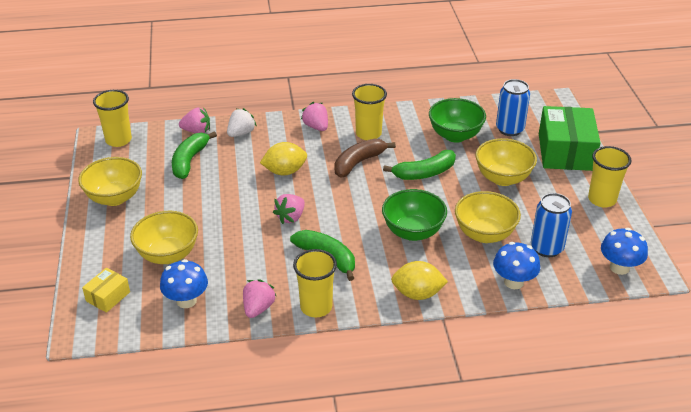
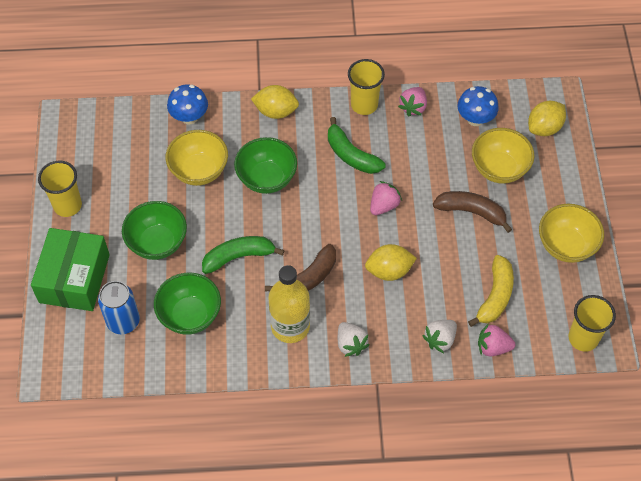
camera: 175 degrees left, 20 degrees up
(108, 296) = (544, 128): yellow box -> yellow lemon
(189, 160) = (495, 296): green banana -> yellow banana
(202, 217) = (471, 212): none -> brown banana
(316, 127) = (351, 344): pink strawberry -> white strawberry
(368, 134) = (290, 326): yellow cup -> yellow bottle
(503, 178) = (157, 243): yellow bowl -> green bowl
(546, 248) = (146, 151): blue can -> none
(619, 267) = (90, 125): blue mushroom -> none

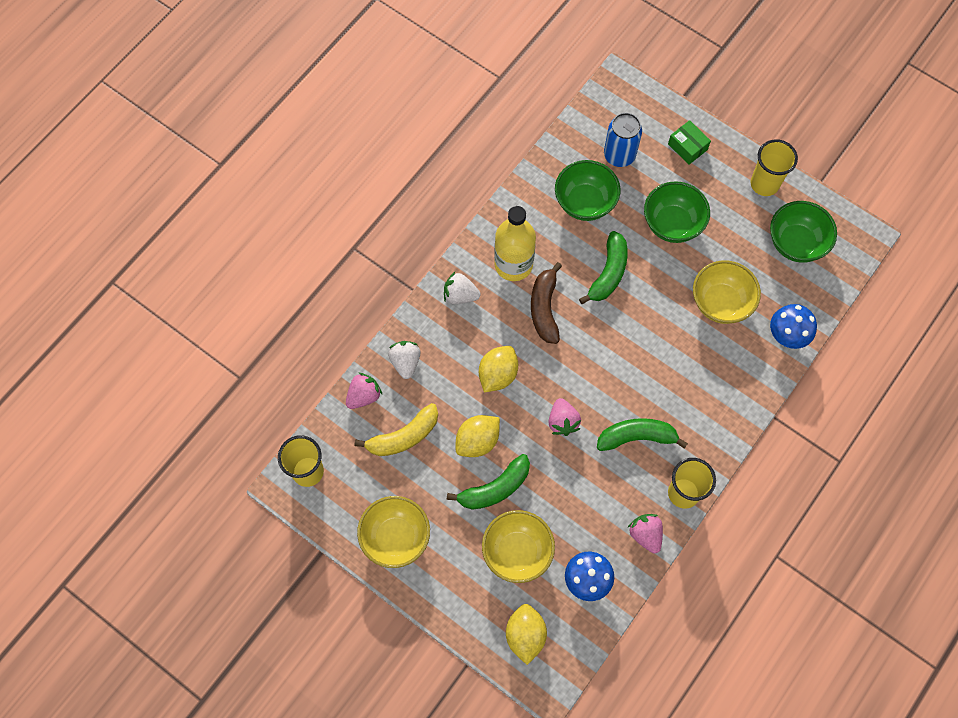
camera: 130 degrees right, 10 degrees up
(74, 278) = (687, 147): green box -> green box, size x0.48
(266, 178) = (668, 349): green bowl -> green bowl (796, 243)
(276, 111) = (737, 411): yellow lemon -> yellow lemon (477, 441)
(471, 212) = (494, 488): brown banana -> green banana
(495, 296) = (403, 436): yellow banana -> yellow banana turned 90 degrees counterclockwise

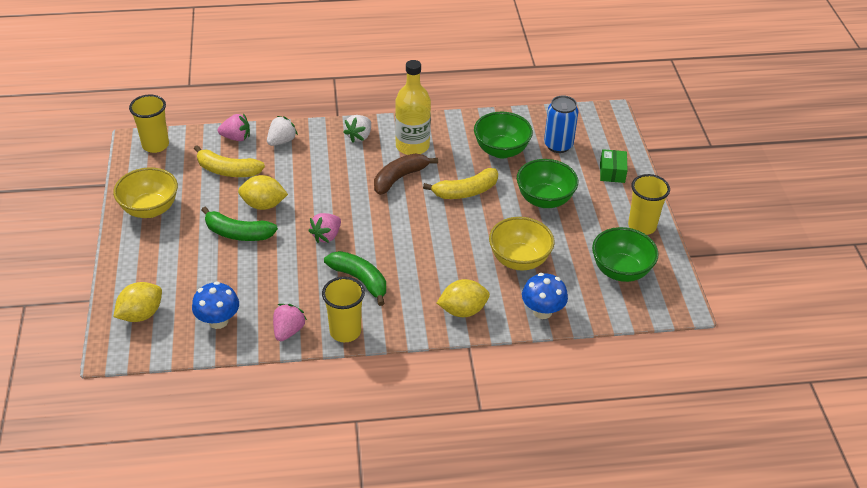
camera: 45 degrees right, 25 degrees down
(460, 295) = (359, 136): white strawberry -> white strawberry turned 120 degrees counterclockwise
(498, 374) = (323, 185): yellow lemon -> yellow lemon (463, 310)
(517, 552) = (201, 272): yellow bowl -> none
(608, 273) = (465, 191): green banana -> yellow banana

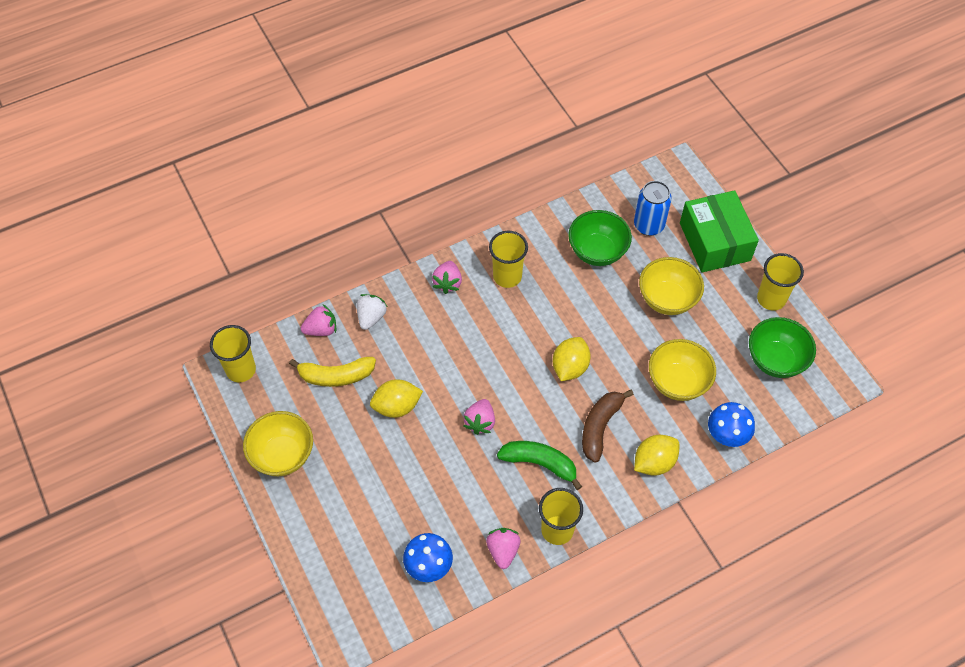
camera: 20 degrees left, 15 degrees up
(141, 314) = (348, 588): yellow lemon -> yellow lemon (570, 367)
(238, 233) = (390, 452): green banana -> none
(359, 136) = (447, 283): white strawberry -> pink strawberry
(400, 178) = (515, 322): brown banana -> brown banana (600, 427)
(412, 146) = (507, 276): yellow bottle -> yellow cup
(465, 191) = (587, 316): yellow banana -> none
(544, 200) = (667, 299): green bowl -> yellow bowl
(612, 172) = (715, 241): green box -> green box, size x2.07

